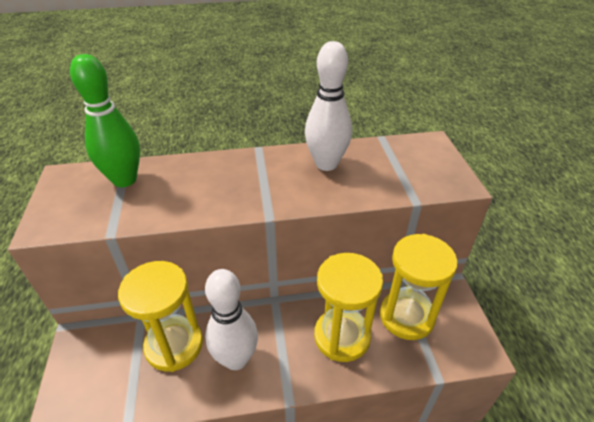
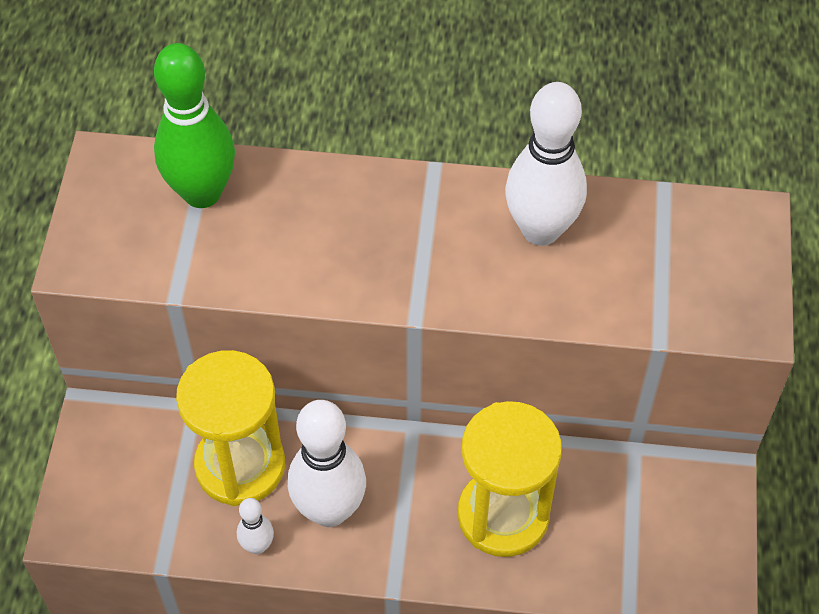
camera: 15 degrees right, 15 degrees up
(193, 394) = (257, 546): none -> white bowling pin
(406, 316) = (621, 508): yellow hourglass -> none

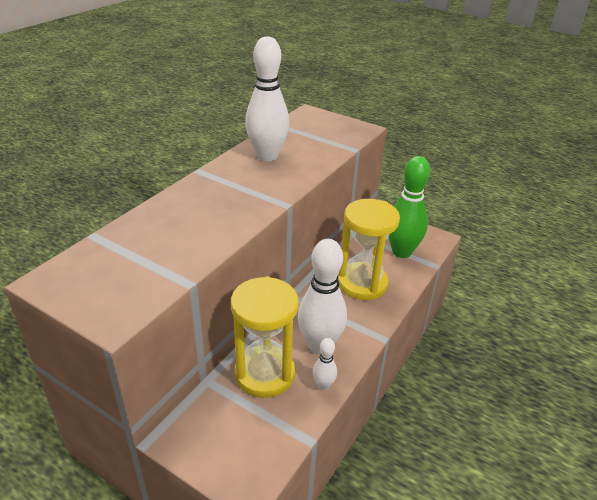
camera: 65 degrees left, 20 degrees down
(202, 193) = (123, 248): green bowling pin -> green bowling pin (401, 252)

